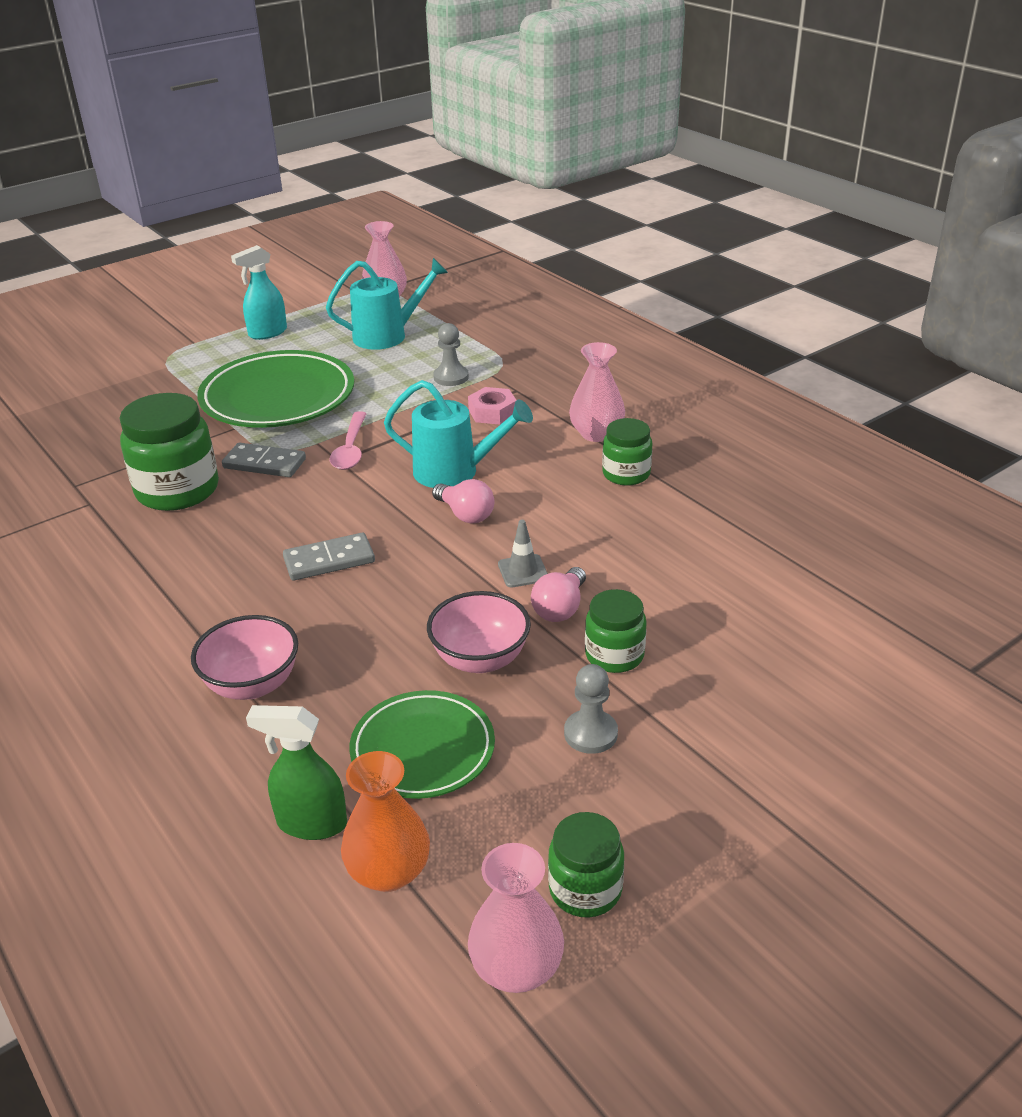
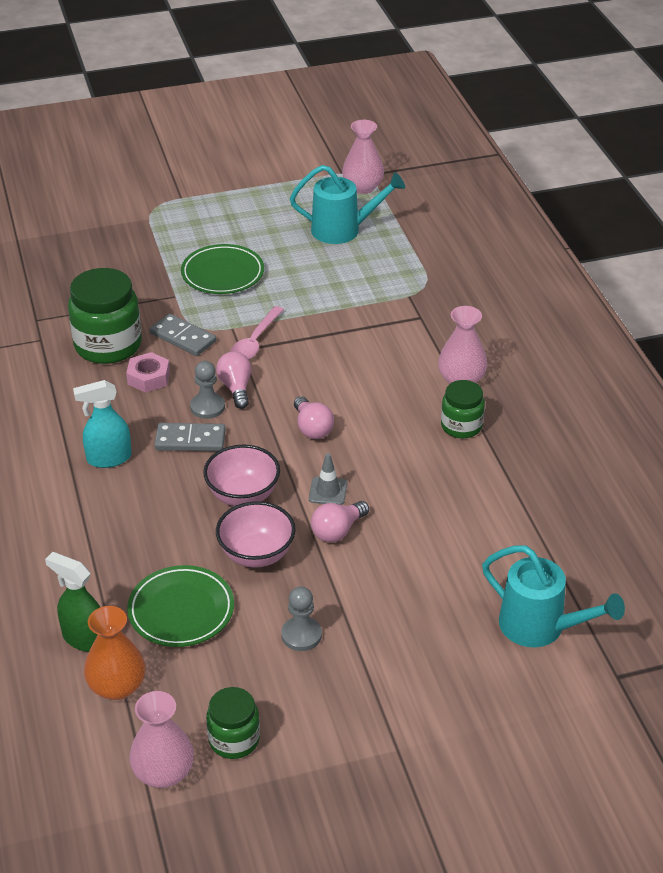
camera: 20 degrees right, 5 degrees up
(252, 684) = (91, 526): pink bowl -> pink bowl (243, 495)
(267, 333) = (245, 202): turquoise spray bottle -> turquoise spray bottle (108, 458)
(278, 397) = (222, 273): green plate -> green plate, size x0.62
(354, 497) = (236, 388): none -> pink light bulb
(451, 377) = (373, 289): grey pawn -> grey pawn (207, 407)
(456, 472) = (326, 386): turquoise watering can -> turquoise watering can (541, 627)
(492, 412) = (387, 335): pink nut -> pink nut (148, 377)
(614, 655) = (354, 581): green jar -> none

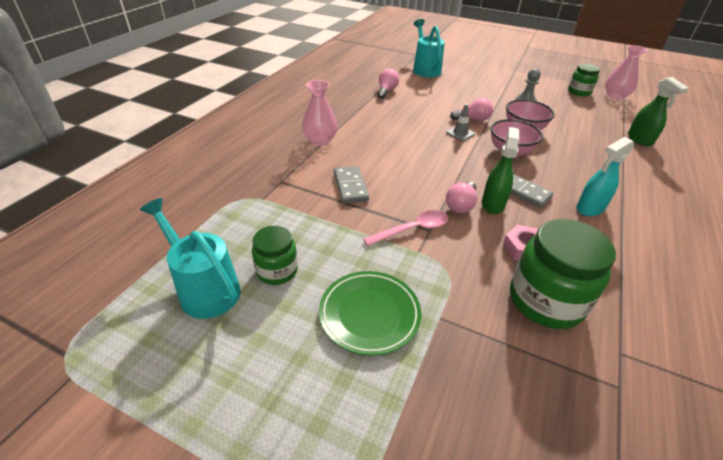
camera: 140 degrees left, 0 degrees up
(108, 458) = (590, 208): turquoise spray bottle -> turquoise spray bottle turned 120 degrees clockwise
(117, 686) = (627, 121): orange vase -> none
(181, 610) = (580, 128): green plate -> none
(183, 337) = (468, 267): grey domino -> grey domino (350, 186)
(207, 407) = (492, 204): grey pawn -> green spray bottle
(312, 428) = (435, 160): pink light bulb -> pink light bulb (386, 91)
(362, 187) = (97, 333): pink vase -> none
(461, 426) = (355, 124): green jar -> green jar (277, 271)

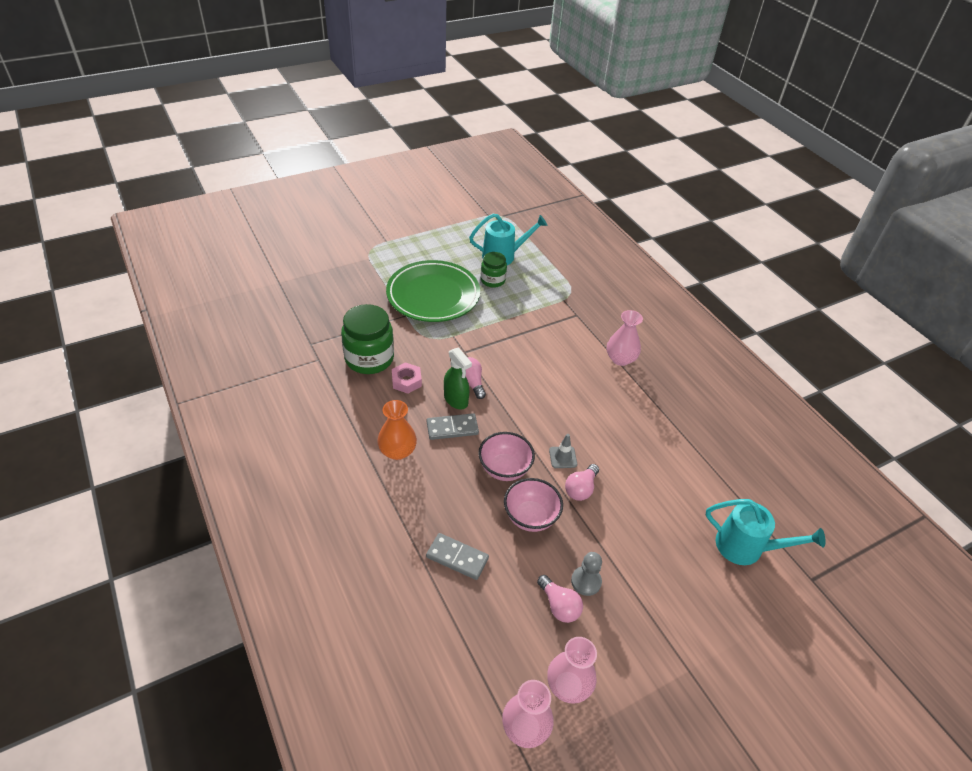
camera: 125 degrees right, 5 degrees up
(350, 186) = (542, 342): grey domino -> grey domino (457, 558)
(369, 314) = (433, 295): green plate -> green plate, size x1.61
(386, 91) = (696, 462): pink light bulb -> pink light bulb (559, 605)
(412, 229) = (472, 344): pink spoon -> none
(579, 92) = (568, 685): green jar -> pink vase
(590, 208) = (397, 451): turquoise spray bottle -> orange vase
(640, 140) = (426, 612): green spray bottle -> none

